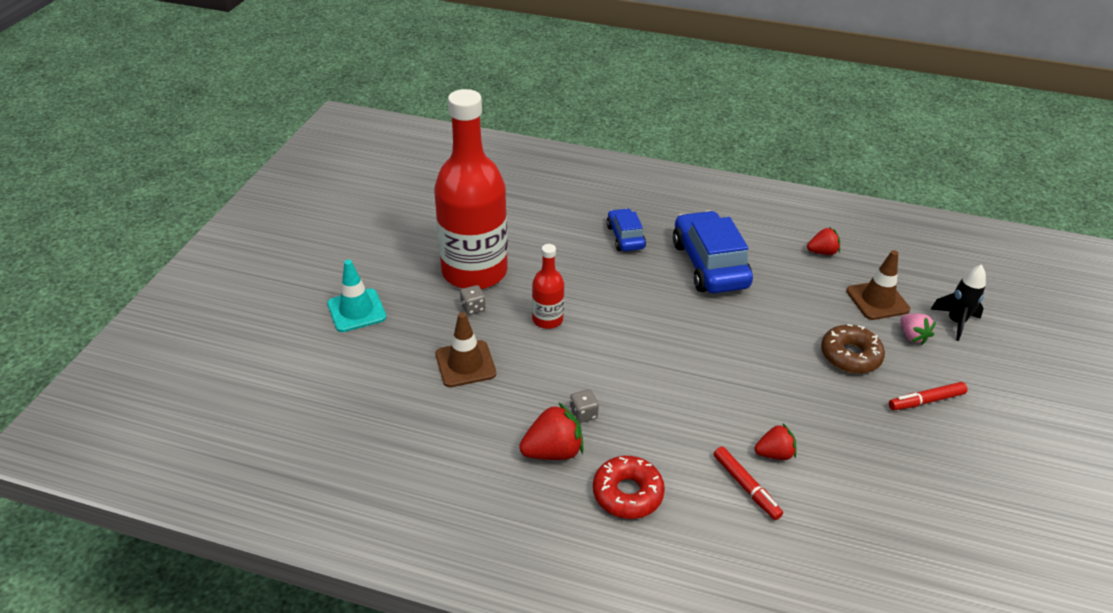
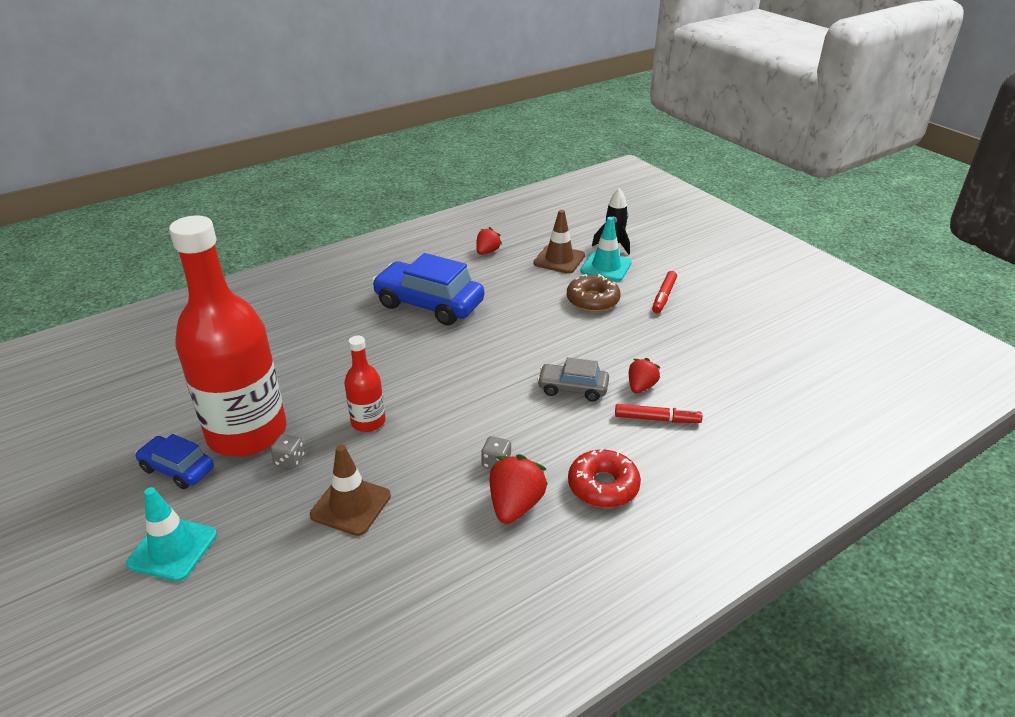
camera: 50 degrees left, 5 degrees down
(625, 237) = (339, 325): blue car -> blue car (177, 469)
(717, 410) = (572, 389): none -> grey car
(912, 336) = (606, 267): pink strawberry -> turquoise traffic cone

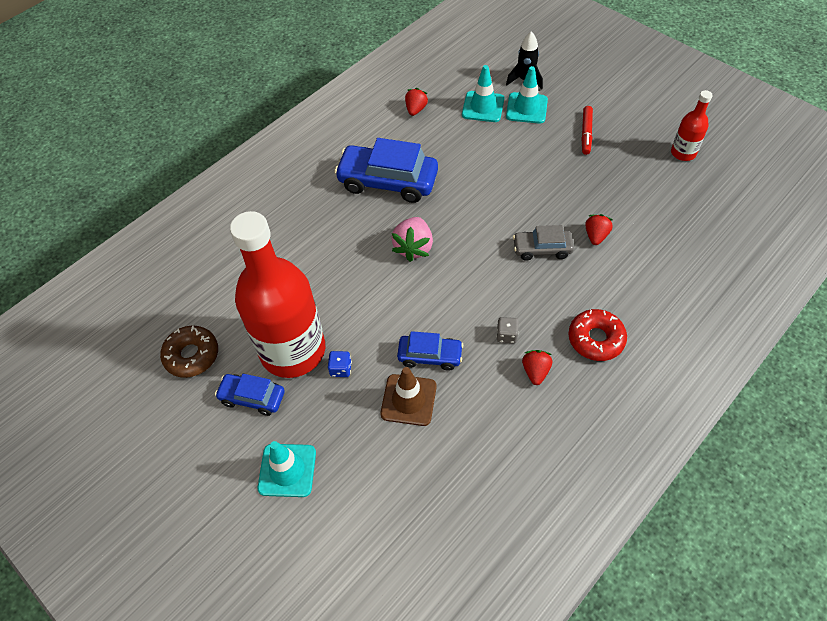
camera: 10 degrees left, 20 degrees up
(290, 460) = (341, 369): grey dice -> blue dice
(368, 422) = (388, 318): red bottle -> red bottle (683, 153)
(397, 466) = (430, 356): none -> blue car
(428, 364) = (413, 247): none -> pink strawberry
(515, 505) = (535, 371): red strawberry -> red strawberry, size x0.65
(559, 259) = (483, 107): brown traffic cone -> turquoise traffic cone
(592, 300) = (527, 149): brown donut -> brown donut (192, 355)
(657, 419) = (617, 266): red marker -> none

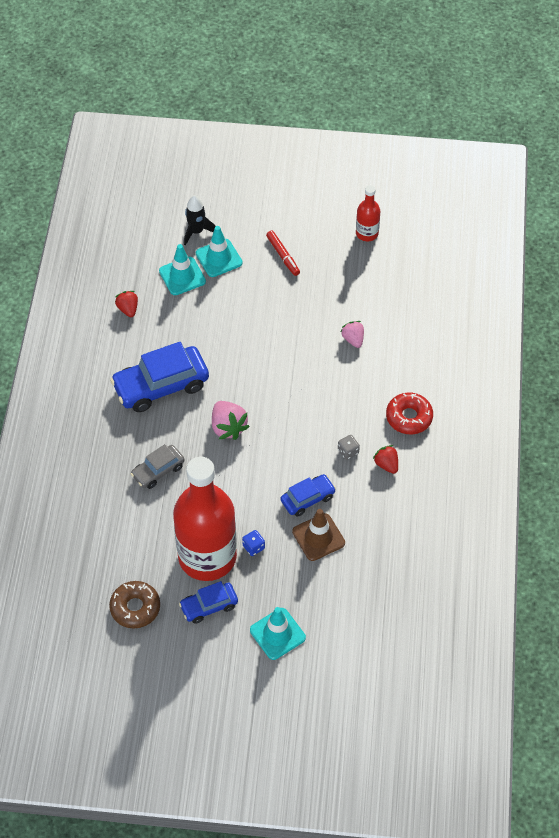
camera: 40 degrees left, 0 degrees up
(542, 249) = (323, 372): grey car -> grey car (158, 471)
(596, 236) = (353, 339): red strawberry -> pink strawberry

